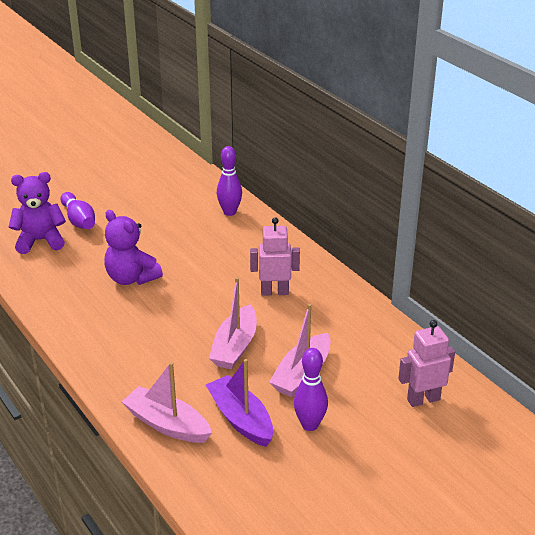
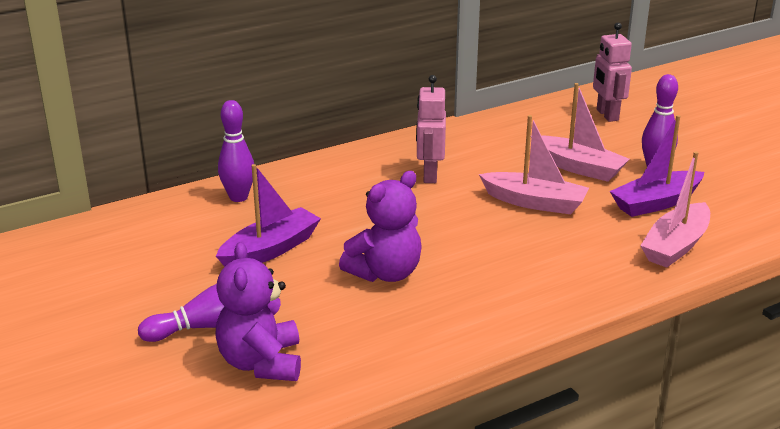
camera: 85 degrees left, 5 degrees down
(161, 231) = (270, 250): none -> purple boat

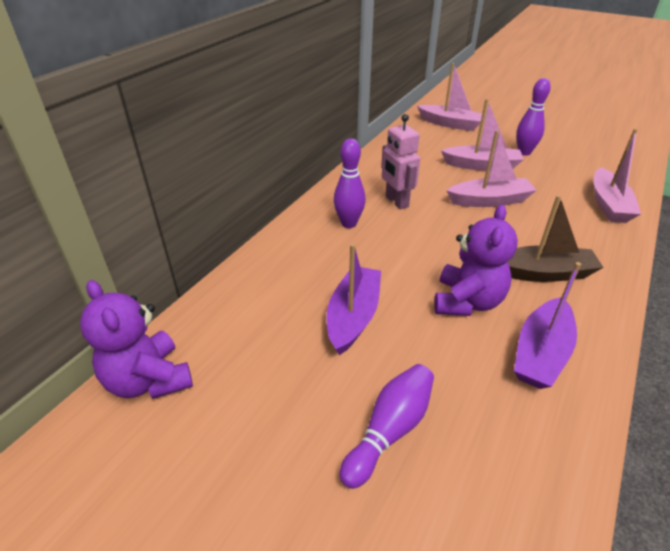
camera: 30 degrees left, 10 degrees up
(238, 197) = (270, 272): purple bowling pin -> purple bowling pin (349, 223)
(261, 363) = (483, 452): purple teddy bear -> purple teddy bear (149, 380)
(495, 277) = (543, 273): none -> brown boat
(607, 115) = (450, 124): pink robot -> pink boat
(656, 203) = (557, 177): purple boat -> purple boat (541, 353)

